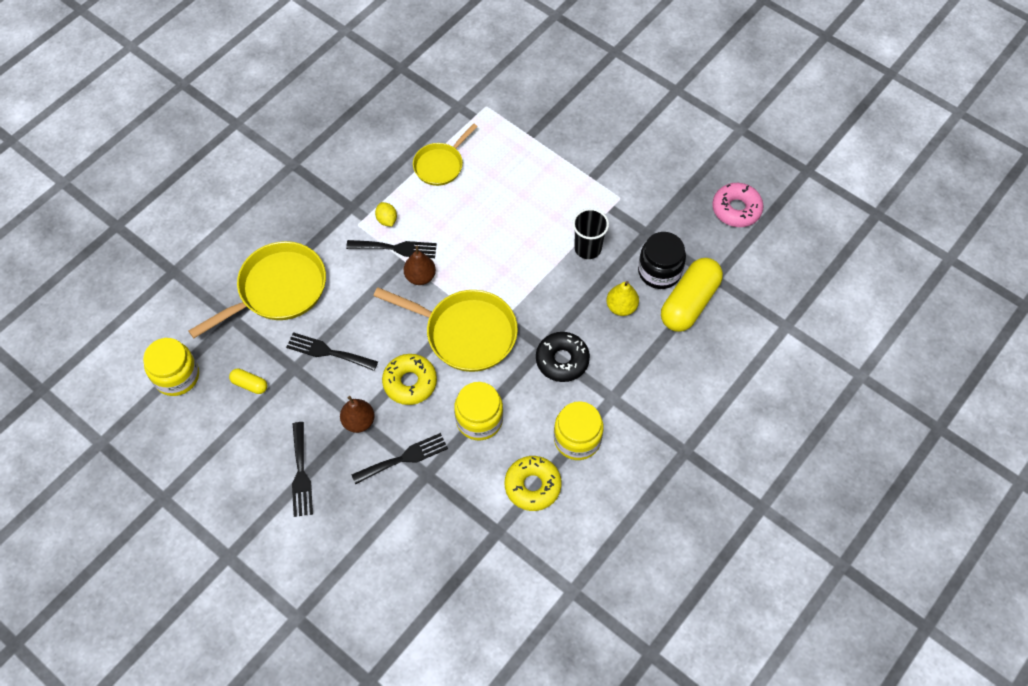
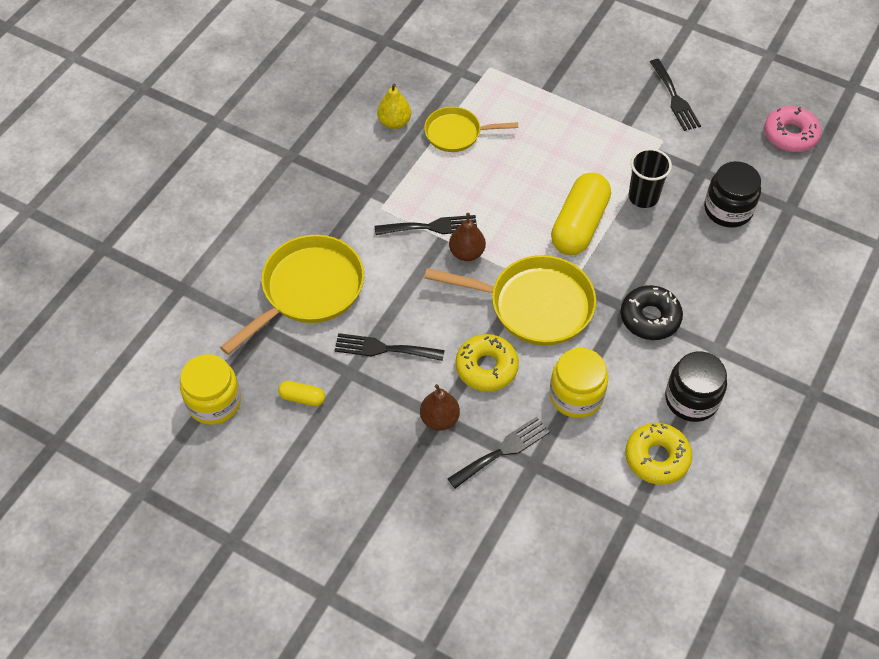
camera: 10 degrees left, 5 degrees down
(301, 473) = (388, 487): black fork -> black fork (675, 98)
(387, 220) = (412, 199): yellow lemon -> none
(441, 165) = (457, 133): yellow pan -> yellow pan turned 60 degrees clockwise
(577, 439) = (691, 399): yellow jar -> black jar
(621, 307) = (698, 252): yellow pear -> yellow pear (394, 122)
(689, 303) = (770, 237): yellow capsule -> yellow capsule (579, 225)

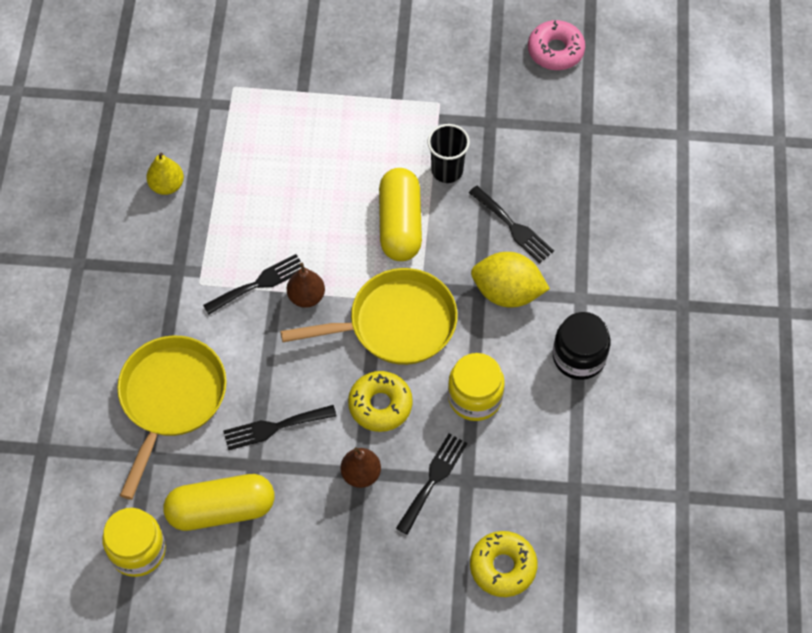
camera: 25 degrees left, 5 degrees up
(302, 398) = (221, 509): yellow capsule -> yellow capsule, size x2.22
(457, 133) = (236, 173): yellow pan -> none
(650, 318) = (507, 292): black donut -> yellow lemon
(657, 458) = (573, 426): yellow donut -> yellow donut (503, 567)
(675, 98) = (431, 52): black fork -> black fork (513, 227)
(728, 209) = (531, 152): black jar -> none

